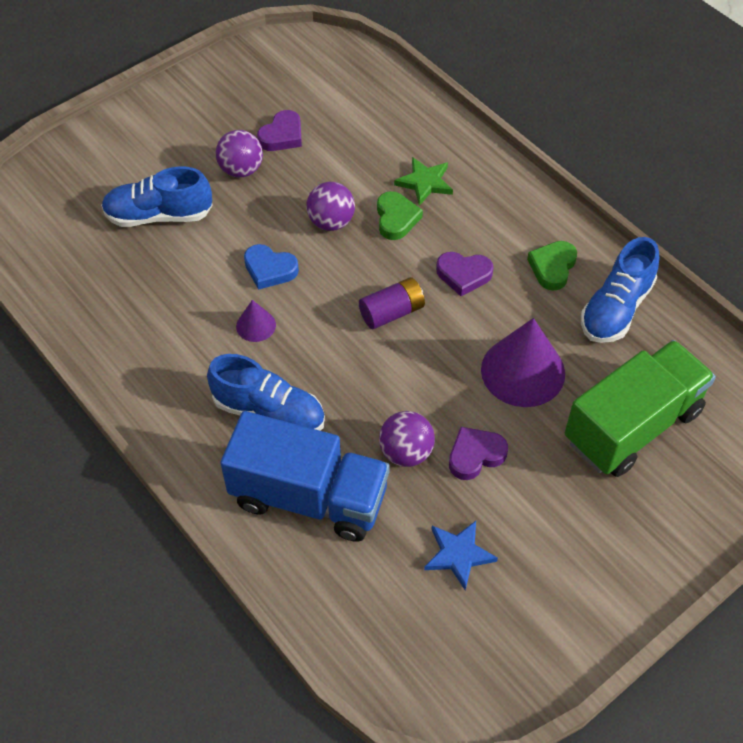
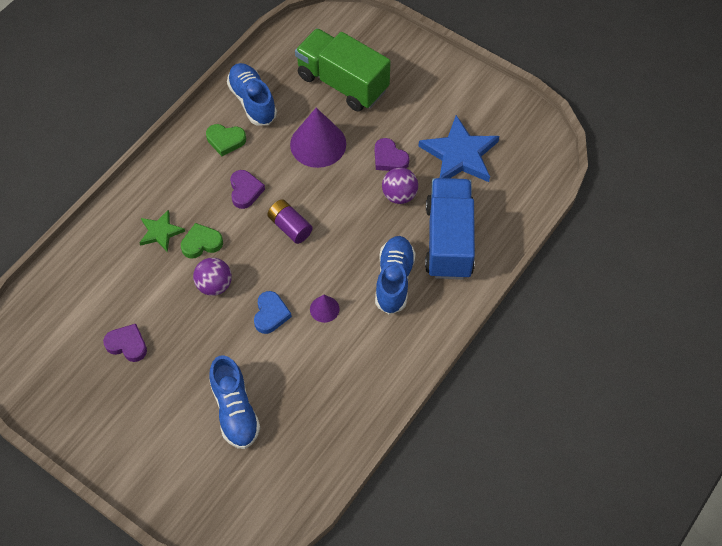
camera: 105 degrees left, 5 degrees up
(241, 170) = (172, 364): purple ball -> none
(458, 554) = (459, 155): blue star -> blue star, size x1.81
(616, 308) = (252, 101): blue shoe -> blue shoe turned 135 degrees counterclockwise

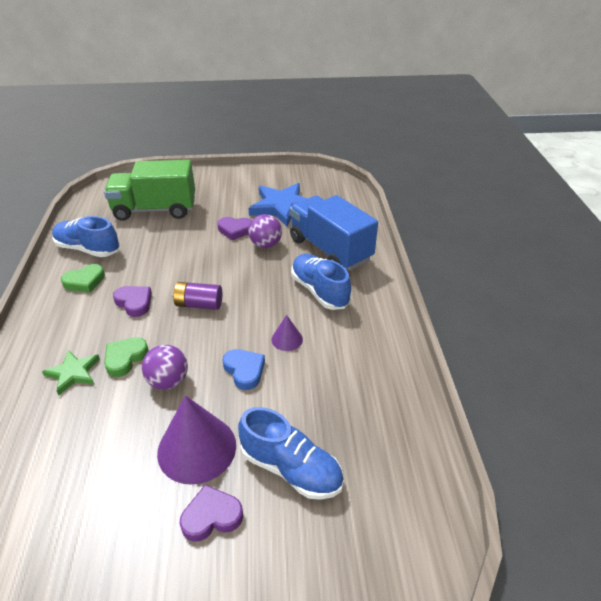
camera: 40 degrees left, 20 degrees down
(127, 344) = (115, 490): purple heart -> purple heart (211, 516)
(318, 144) = (170, 247): purple cone -> purple cone (197, 448)

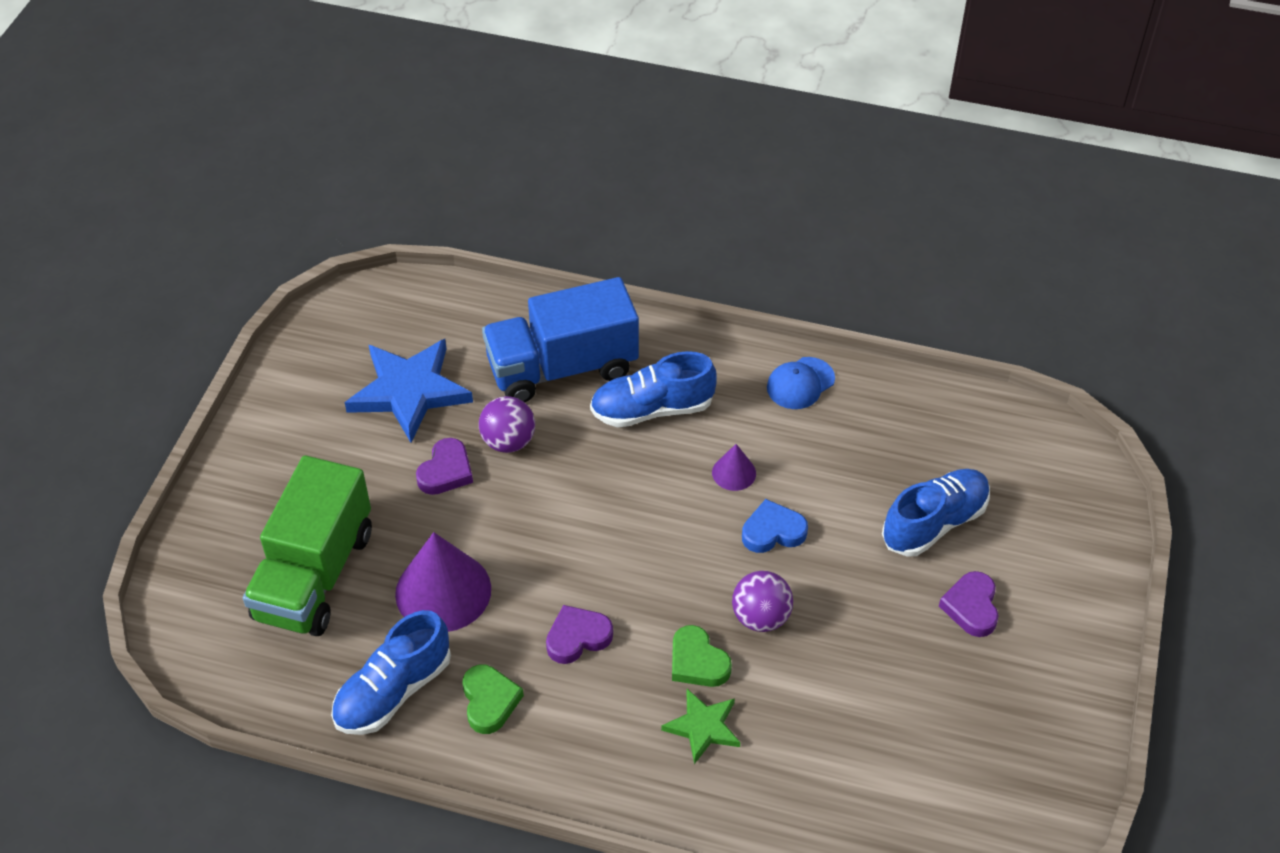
camera: 70 degrees left, 10 degrees up
(197, 448) = (879, 605): purple cone -> purple cone (443, 591)
(199, 304) = (619, 556): purple battery -> none
(385, 354) = (800, 383): none -> blue cap

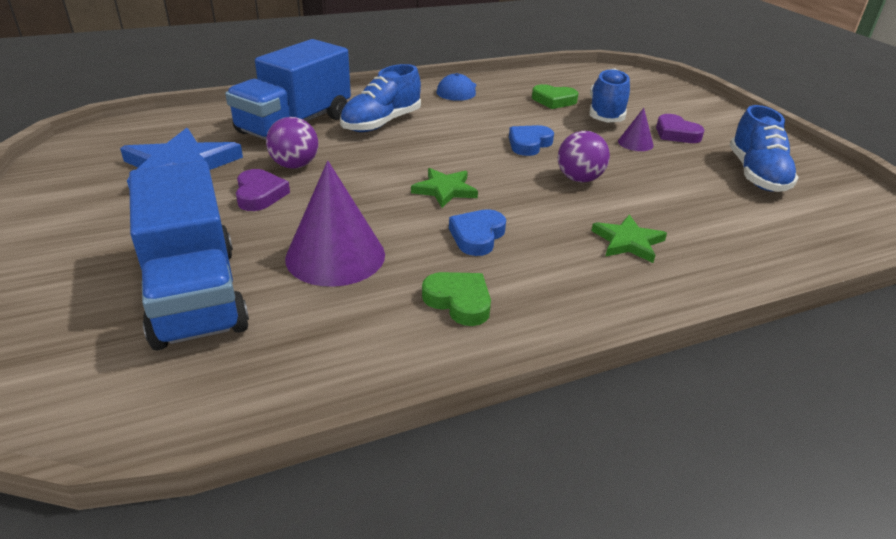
camera: 40 degrees left, 15 degrees down
(315, 575) = (196, 295): green truck -> blue truck
(393, 691) = (364, 336): blue shoe -> blue shoe (756, 174)
(577, 637) = (477, 236): purple heart -> blue heart
(611, 557) = (445, 190): none -> green star
(697, 662) = (574, 213): green heart -> green heart (553, 100)
(734, 472) = (470, 130): purple cone -> purple cone (635, 143)

